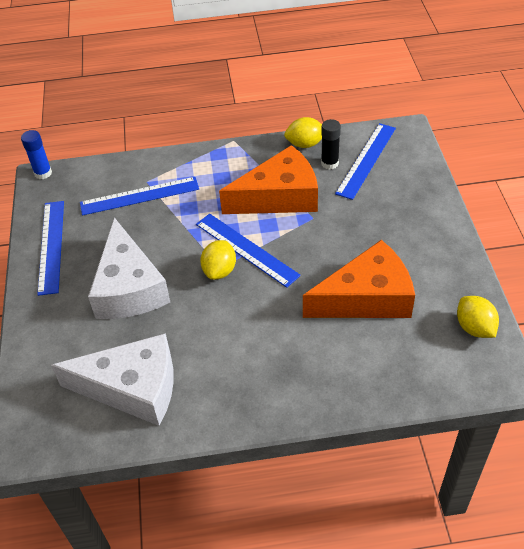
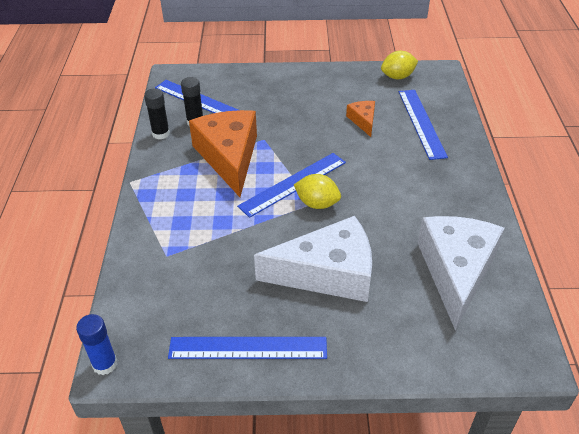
camera: 85 degrees left, 5 degrees down
(139, 196) = (189, 262): blue ruler -> blue ruler (421, 123)
(305, 144) = (161, 134): yellow lemon -> black glue stick
(367, 298) = (363, 121): orange cheese -> orange cheese, size x0.46

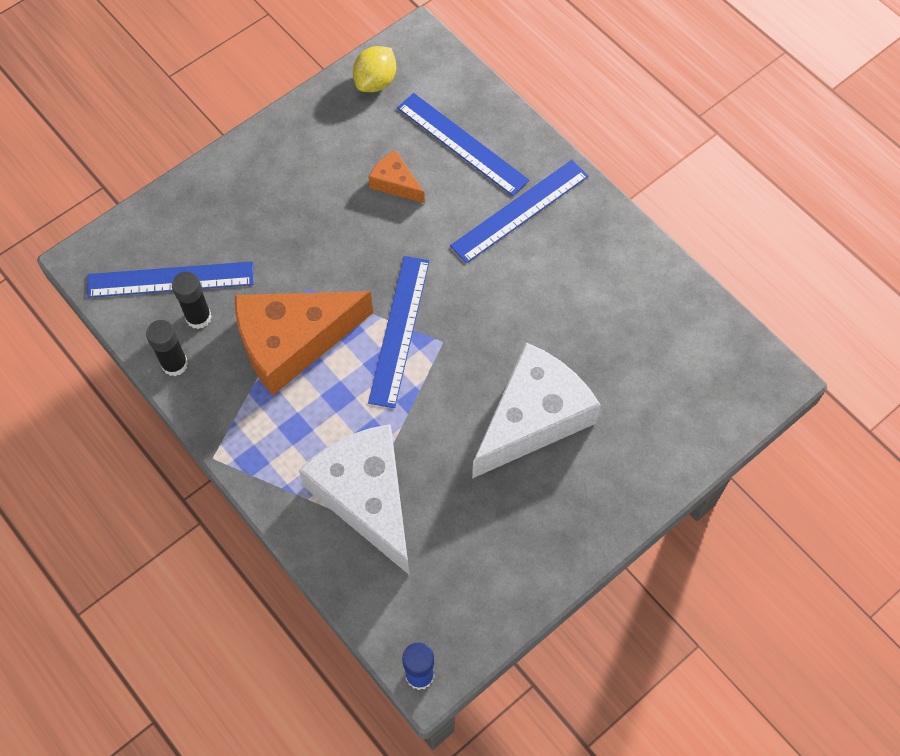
camera: 40 degrees left, 20 degrees up
(229, 157) = (292, 342): orange cheese -> orange cheese turned 60 degrees counterclockwise
(248, 348) = (533, 555): blue ruler -> blue ruler (520, 210)
(317, 204) = (448, 339): yellow lemon -> none
(456, 271) = (646, 328): white cheese -> white cheese (366, 497)

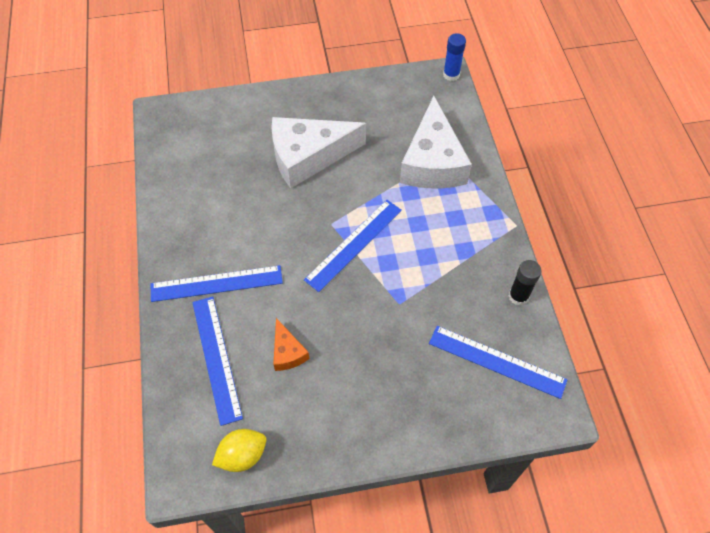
camera: 150 degrees left, 5 degrees down
(198, 317) = (487, 321): black glue stick -> none
(292, 342) = (429, 271): orange cheese -> none

